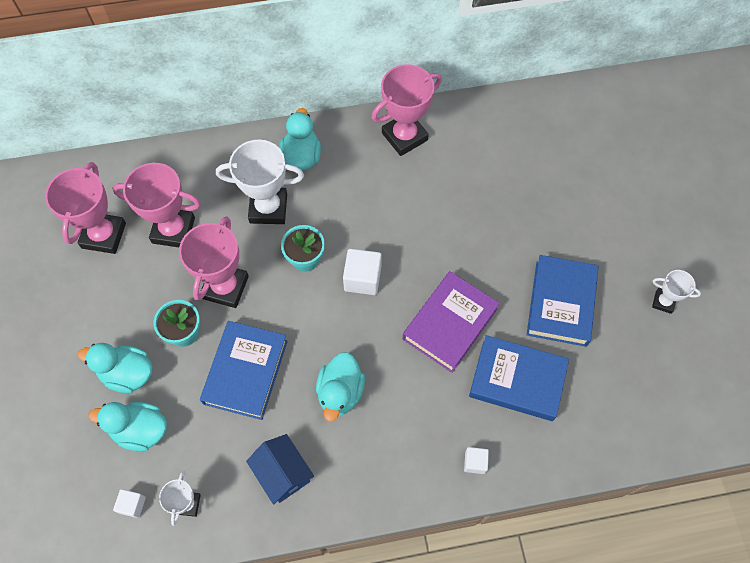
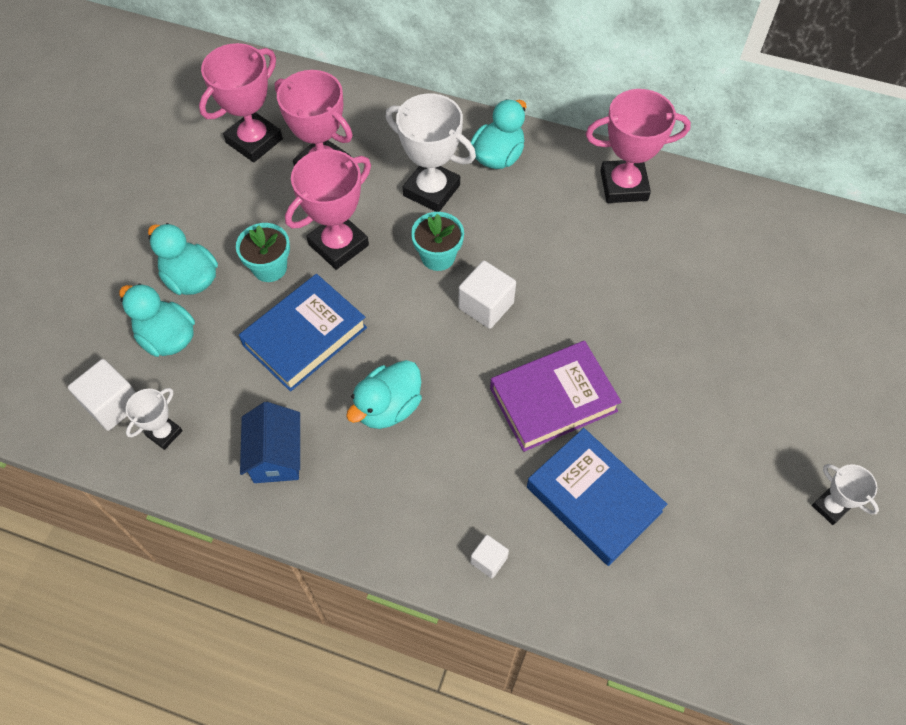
camera: 30 degrees right, 5 degrees down
(132, 505) = (112, 404): white cube -> white cube, size x1.73
(561, 303) = (698, 443): blue book -> none

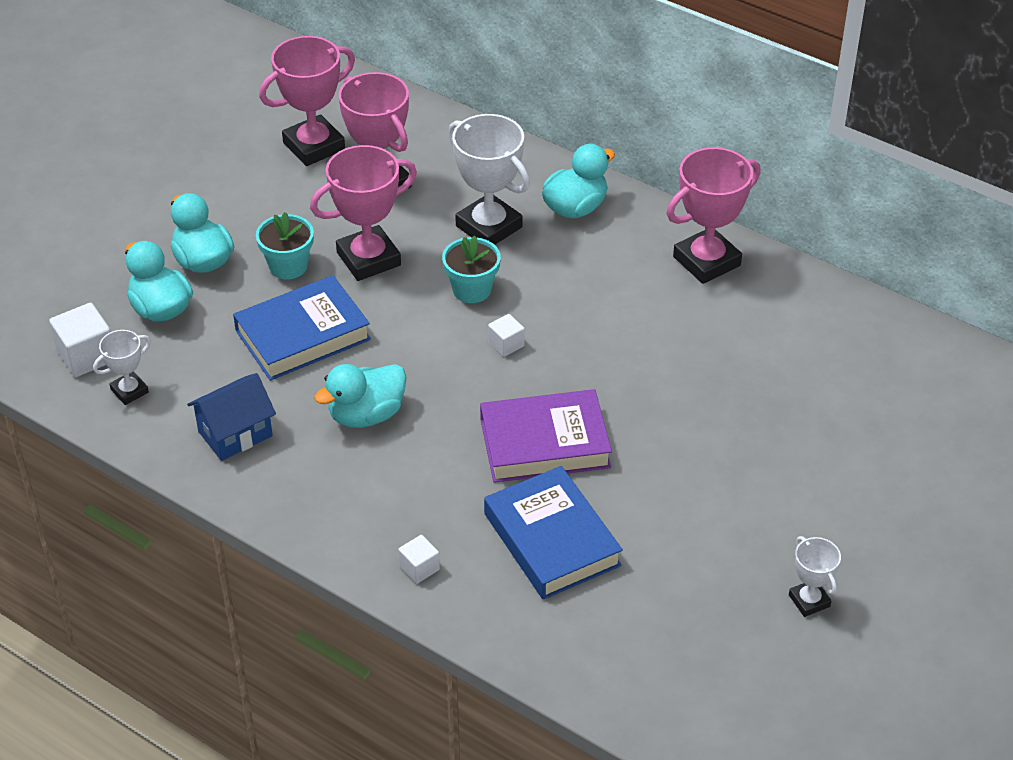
camera: 15 degrees right, 15 degrees down
(276, 456) = (235, 433): blue house -> blue house turned 45 degrees clockwise
(486, 305) = (506, 344): white cube -> white cube, size x0.58
(623, 185) = (706, 261): pink trophy -> pink trophy turned 45 degrees counterclockwise

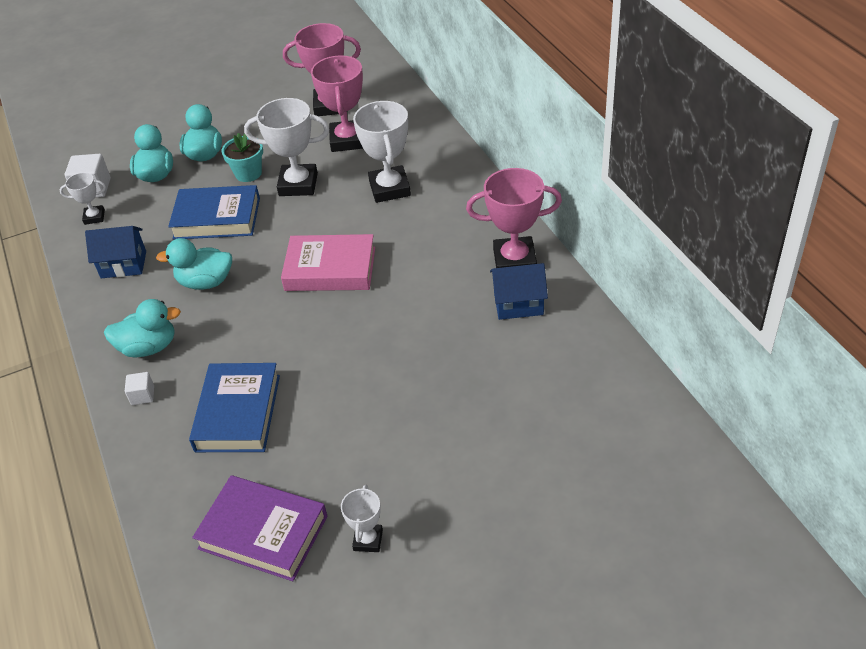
camera: 35 degrees right, 0 degrees up
(368, 259) = (298, 184): pink trophy -> white trophy
(472, 290) = (342, 225): turquoise flower pot -> none
(506, 344) = (330, 269): white cube -> pink book
(544, 443) = (294, 344): purple book -> purple book (263, 532)
(575, 208) = (457, 194): turquoise duck -> turquoise duck (149, 347)
(751, 307) = (518, 304): none -> blue house

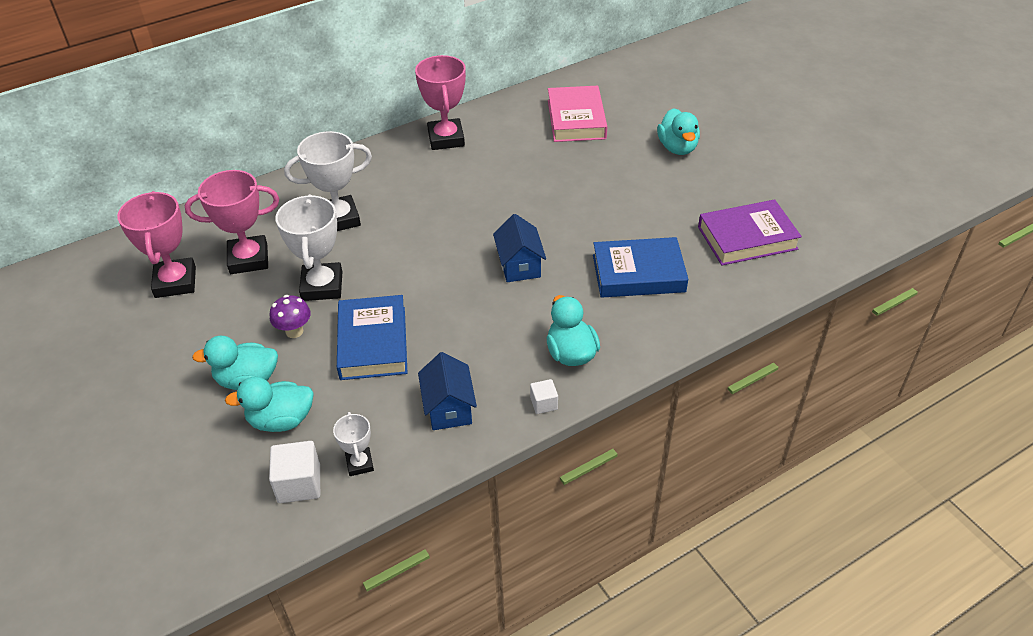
camera: 100 degrees left, 0 degrees up
(142, 395) = (632, 342): white cube -> white cube (544, 403)
(205, 282) = (476, 330): turquoise duck -> turquoise duck (677, 148)
(248, 173) = (294, 331): turquoise flower pot -> purple mushroom
(263, 532) = (747, 238): purple book -> purple book turned 60 degrees clockwise
(330, 269) = (456, 243): pink book -> pink book (576, 119)
(368, 540) = (735, 186): white trophy -> none
(518, 304) = (497, 134): blue house -> blue house (519, 265)

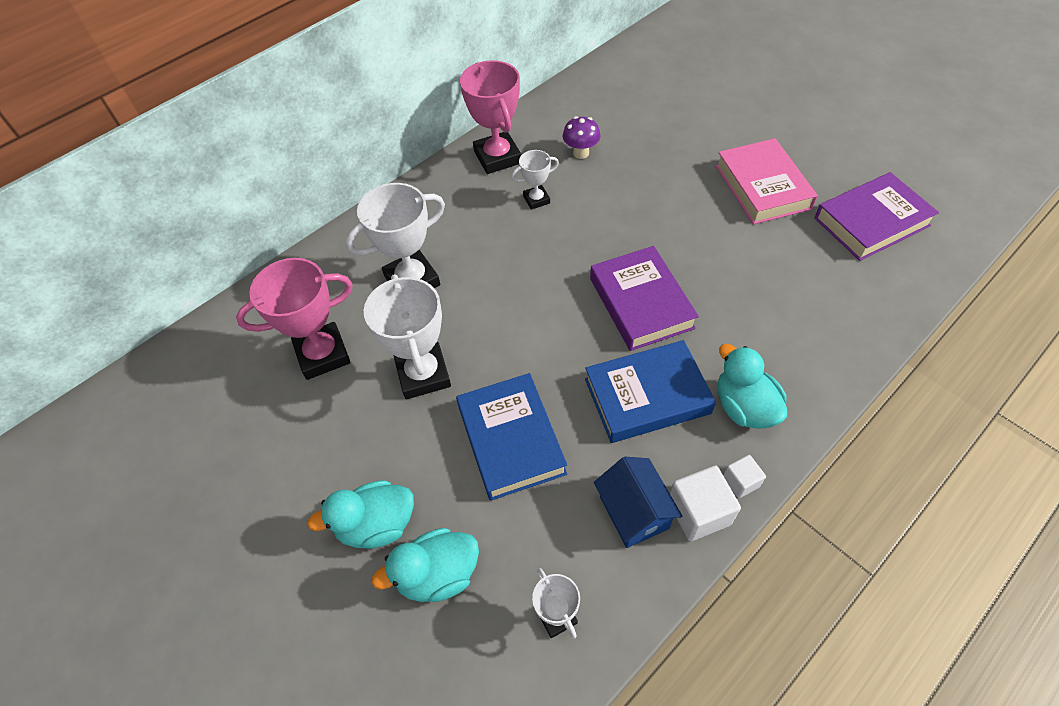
camera: 10 degrees left, 10 degrees up
(175, 282) = (243, 404): pink trophy -> none
(294, 331) = (411, 443): purple mushroom -> purple mushroom (581, 153)
(299, 484) = (492, 664): white cube -> white cube (698, 512)
(465, 175) = (536, 199): none -> white trophy
(519, 265) = (641, 303): blue house -> purple book
(576, 119) = (630, 110): pink book -> pink book (762, 187)
(638, 273) = (775, 288): blue book -> blue book (647, 396)
(677, 148) = (751, 126): turquoise duck -> none

